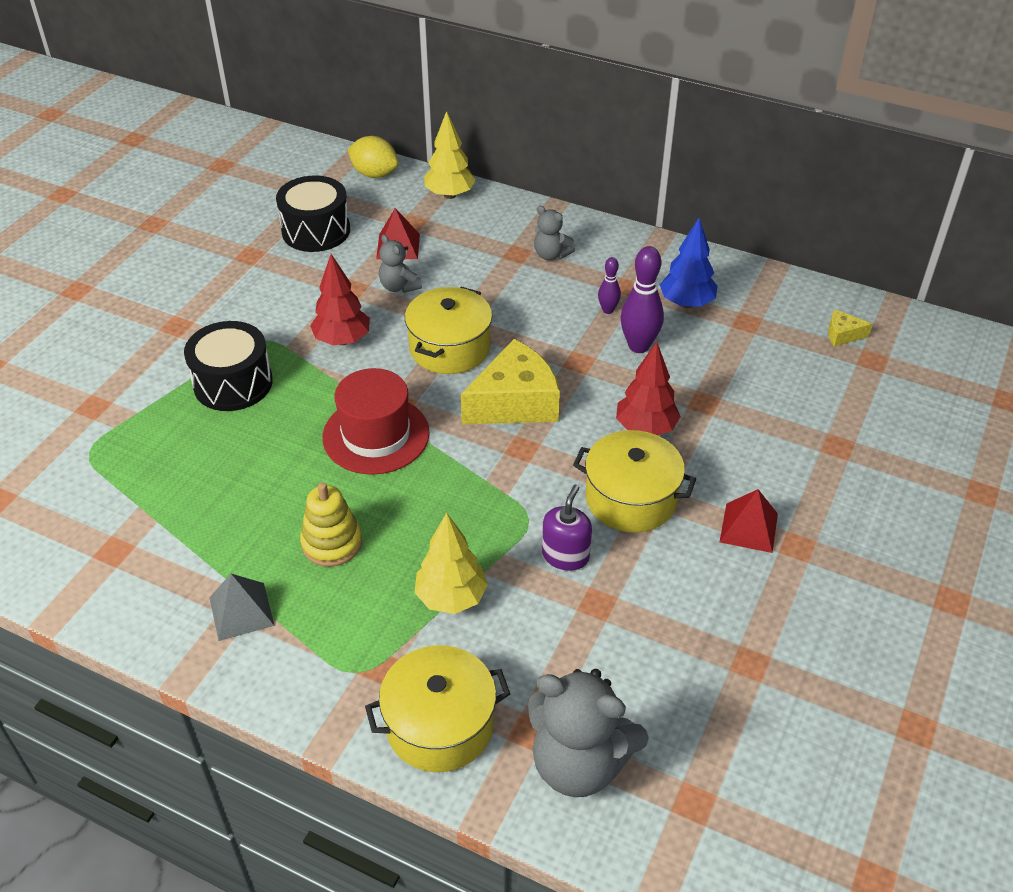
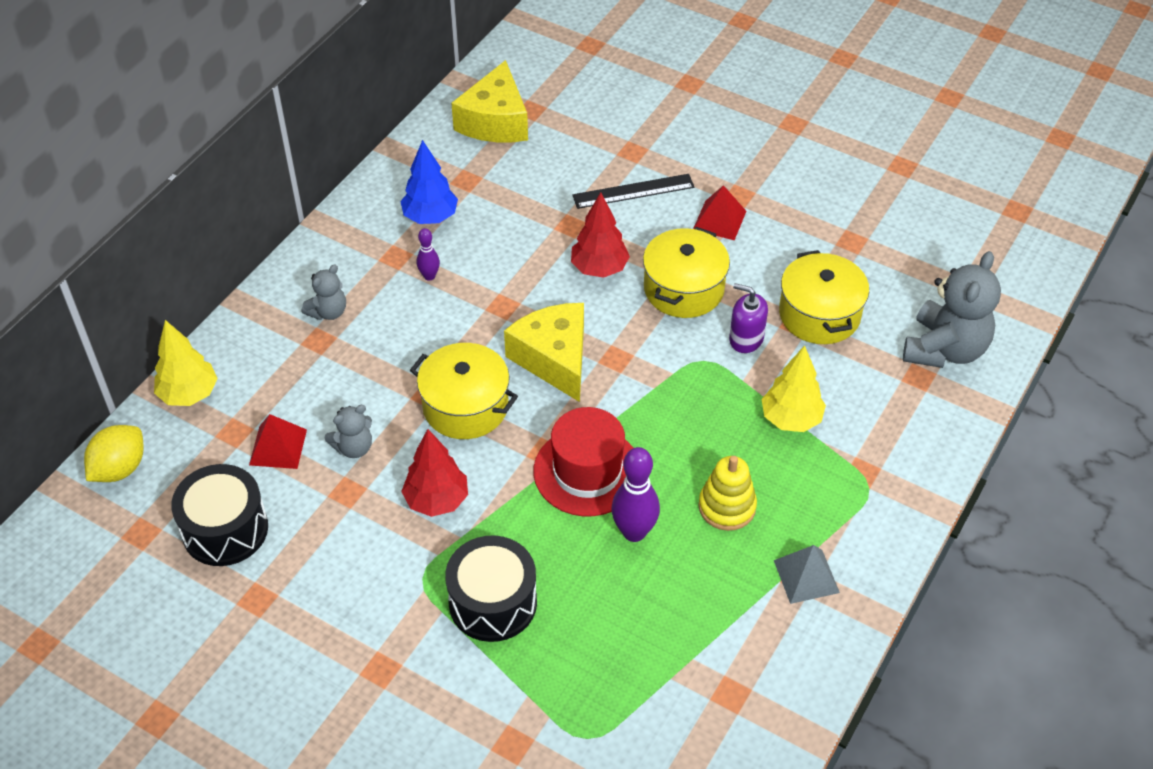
camera: 85 degrees left, 5 degrees up
(440, 725) = (917, 432): yellow pot -> yellow pot (819, 314)
(638, 346) = (487, 259): purple bowling pin -> purple bowling pin (634, 532)
(772, 450) = (633, 191): none -> black ruler
(842, 335) = (495, 121): yellow cheese -> yellow cheese, size x2.24

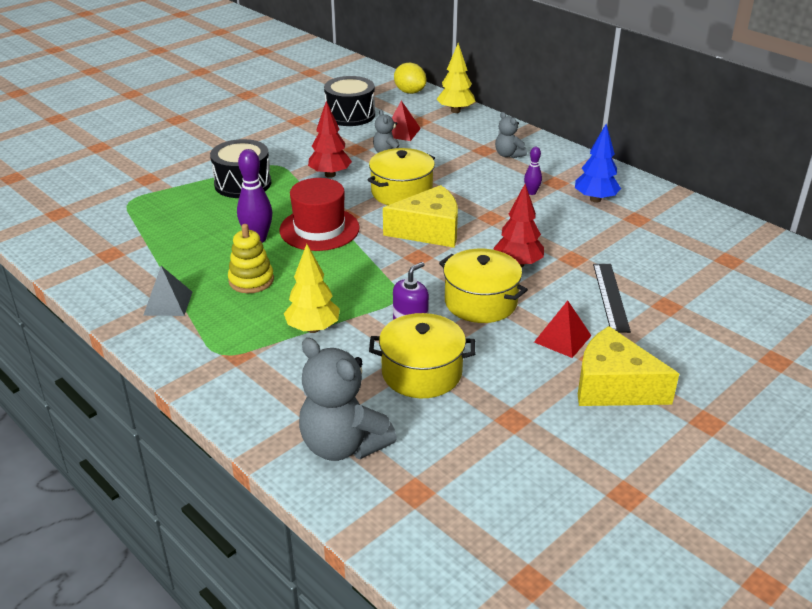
camera: 105 degrees right, 15 degrees down
(495, 121) = (712, 240): yellow cheese -> yellow cheese (613, 386)

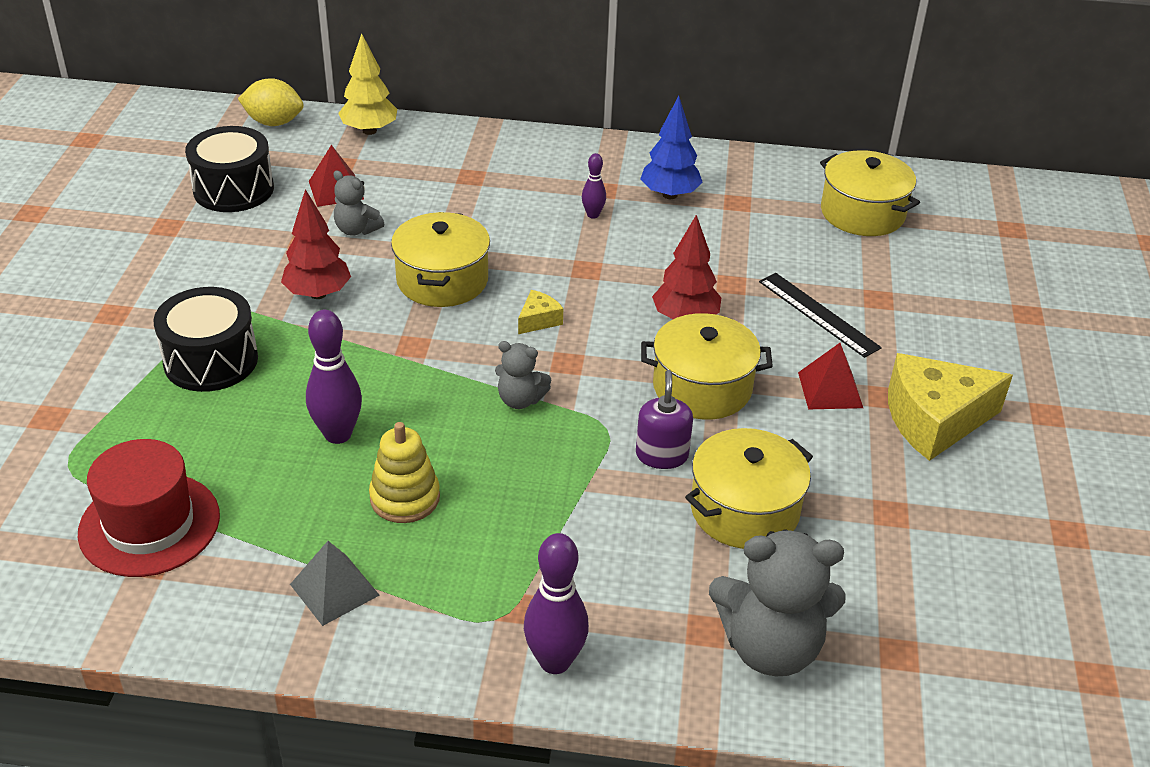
camera: 40 degrees left, 5 degrees up
(223, 388) = (555, 661): none -> purple bowling pin
(313, 328) = (562, 522): yellow tree -> none
(319, 229) = (402, 381): red hat -> red hat (149, 524)
(429, 231) = (538, 320): yellow cheese -> yellow cheese, size x0.45
(508, 155) = (508, 172): grey teddy bear -> grey teddy bear (520, 400)
(722, 256) = (862, 213): none -> yellow pot

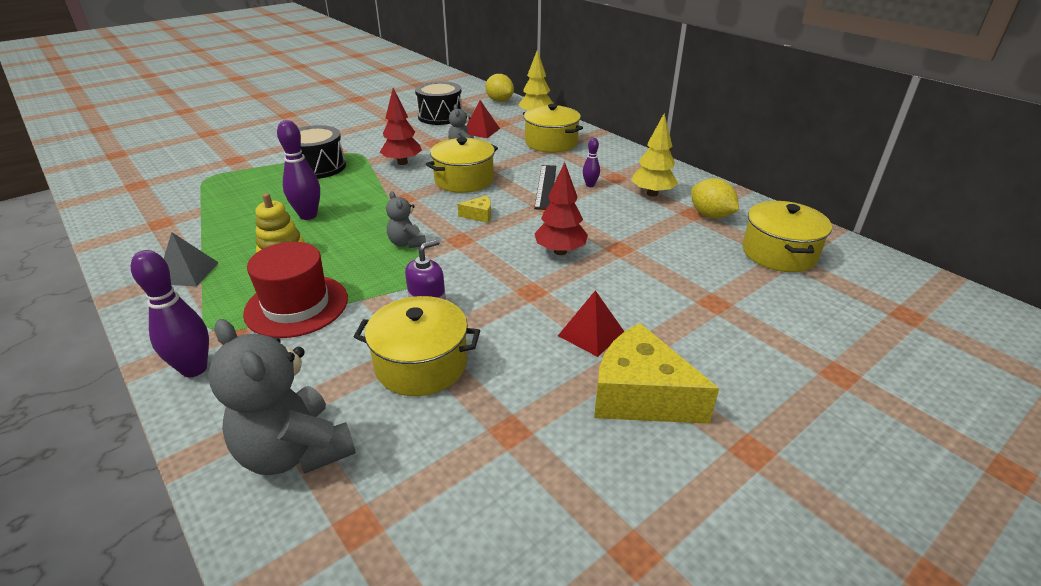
camera: 45 degrees right, 5 degrees down
(149, 524) = (187, 210): red hat -> red hat (296, 305)
(669, 195) = (652, 194): blue tree -> yellow tree
(702, 387) = (510, 288): yellow pot -> yellow pot (551, 142)
(757, 197) = (710, 215): none -> yellow lemon
(818, 314) = (653, 290): black ruler -> black ruler (545, 186)

